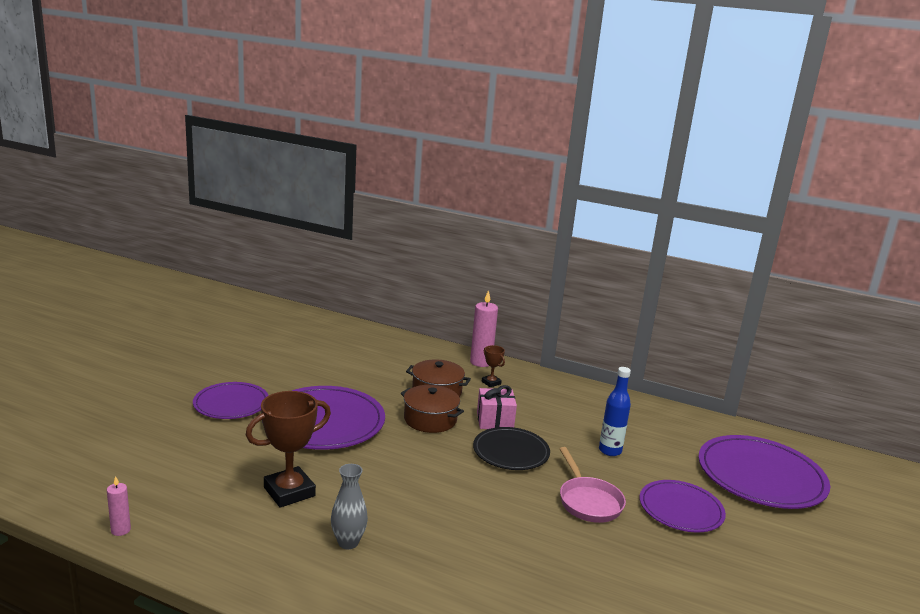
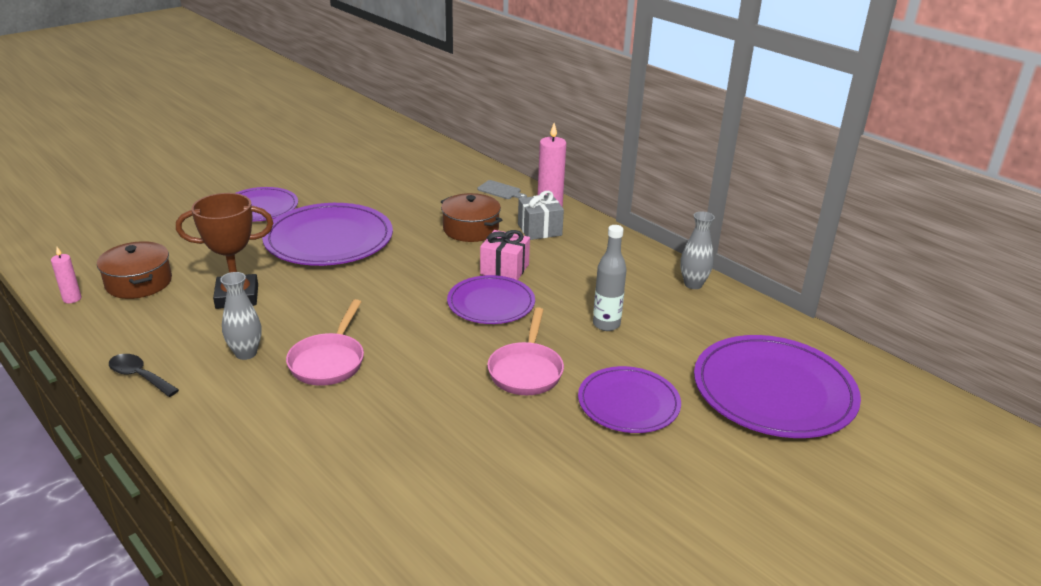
camera: 25 degrees right, 10 degrees up
(267, 589) = (139, 376): none -> black spoon
(428, 532) = (329, 361): none -> pink pan
(430, 354) = (500, 191): none -> grey cutting board
(430, 419) = (436, 255): brown pot -> brown pot (139, 282)
(491, 383) = (539, 230): brown trophy -> grey gift
(511, 451) = (491, 303): black plate -> purple plate
(610, 451) = (606, 324): blue bottle -> grey bottle
(639, 406) = (693, 284): none -> grey vase

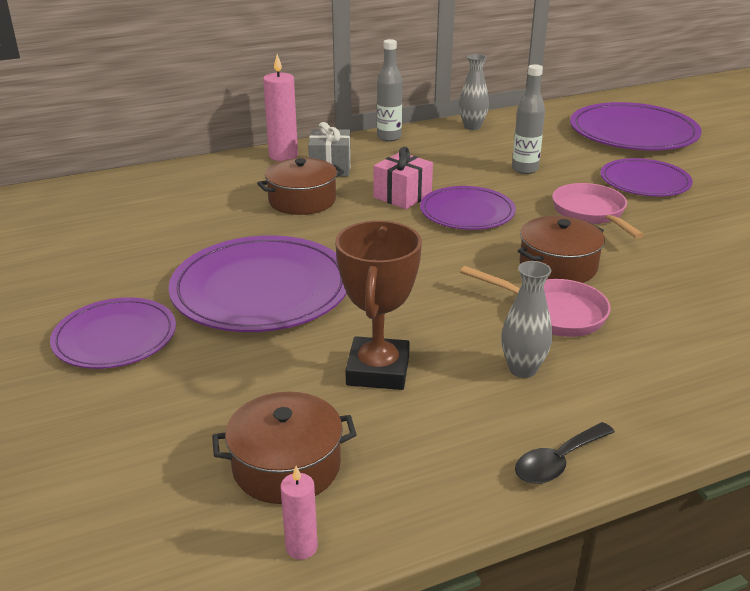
camera: 70 degrees left, 0 degrees up
(409, 358) = (558, 266): none -> brown pot
(500, 191) = (222, 172): grey cutting board -> none
(526, 370) = (591, 213): pink pan -> pink pan turned 135 degrees counterclockwise
(627, 245) = (389, 137): none -> grey bottle

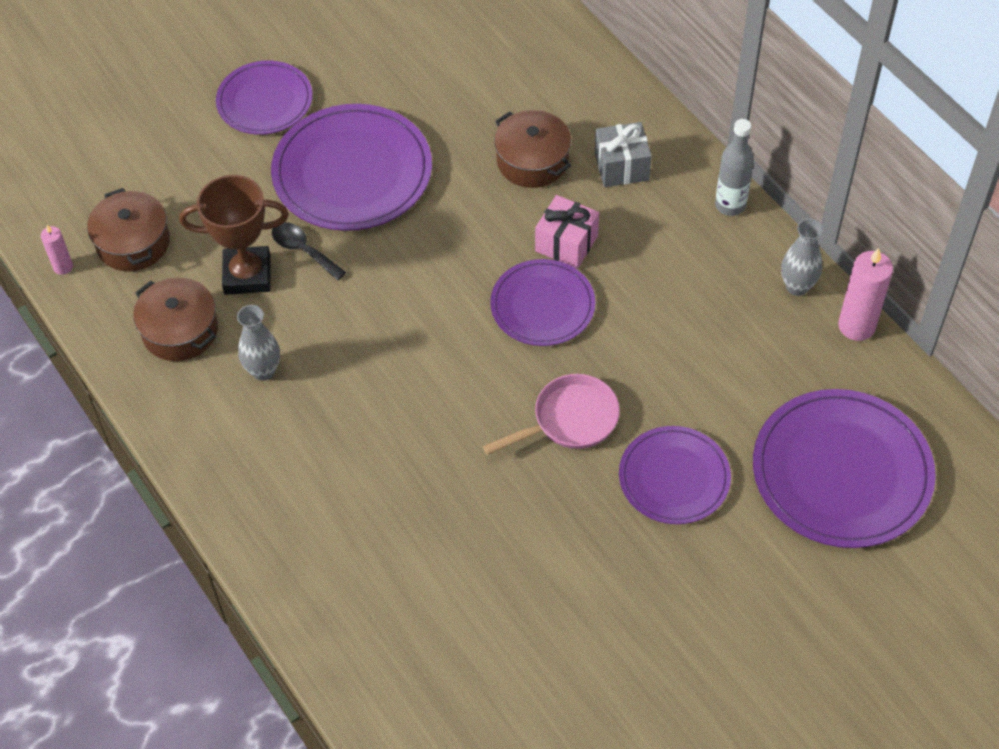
camera: 80 degrees right, 25 degrees up
(283, 156) = (642, 118): pink candle -> pink candle (856, 326)
(524, 169) = (674, 352): grey bottle -> none
(553, 313) = (353, 390): pink pan -> none
(558, 266) = (441, 391): brown pot -> brown pot (180, 330)
(558, 462) = (154, 398): black spoon -> black spoon (303, 250)

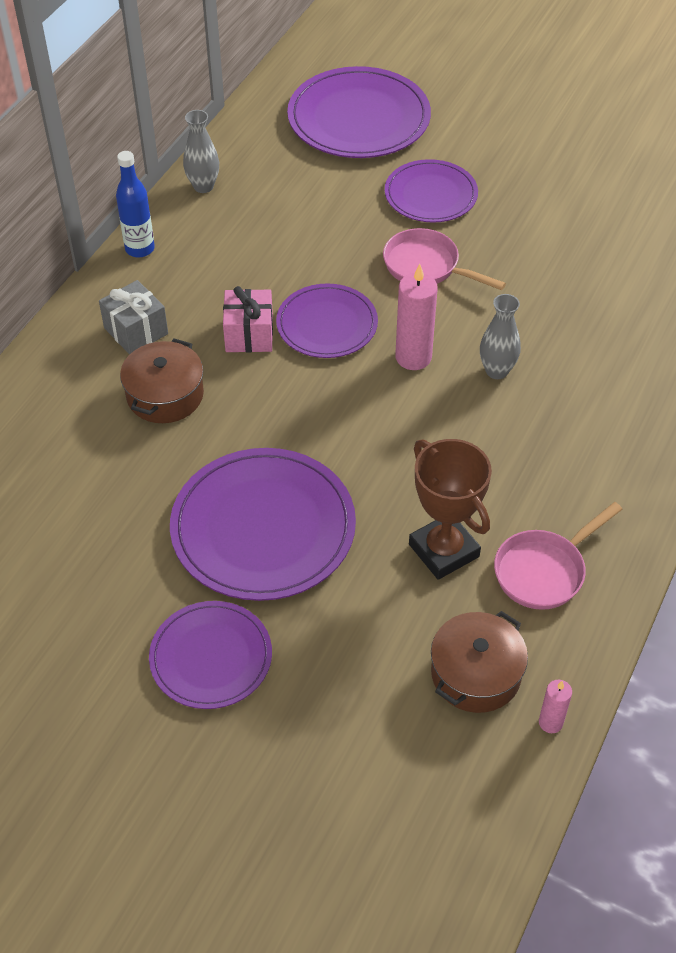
camera: 120 degrees left, 5 degrees down
(180, 330) = (544, 571): brown pot -> pink pan
(263, 371) = (535, 482): grey vase -> grey vase (497, 371)
(303, 250) = (384, 520): black spoon -> none
(730, 205) = (140, 249): grey bottle -> blue bottle
(856, 326) = (221, 146): pink candle -> pink candle (413, 357)

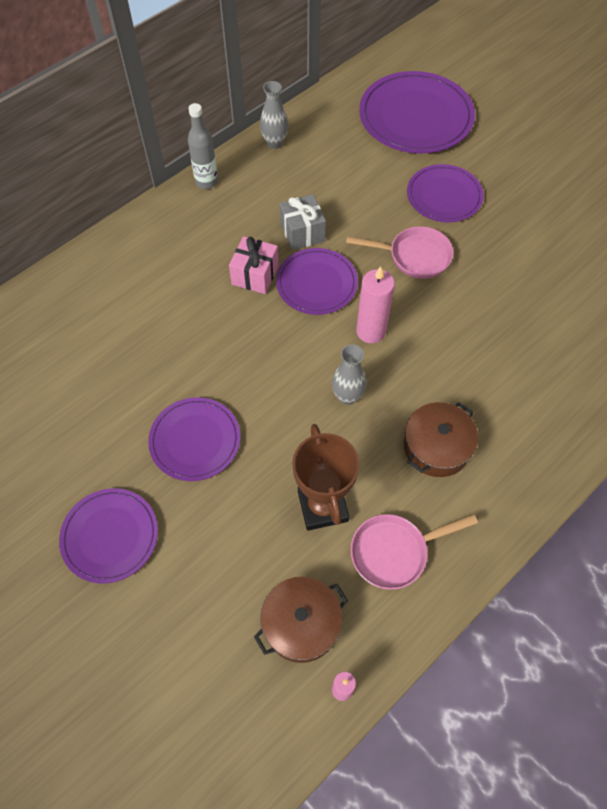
camera: 20 degrees right, 10 degrees up
(136, 331) = (174, 248): grey gift -> grey gift (302, 232)
(140, 249) = (206, 182): blue bottle -> grey bottle
(165, 395) = (172, 306): brown pot -> brown pot (436, 447)
(263, 528) = (195, 440): purple plate -> purple plate, size x0.62
(426, 266) = (414, 256): pink pan -> pink pan turned 135 degrees clockwise
(497, 371) = (431, 363): grey vase -> grey vase (347, 396)

